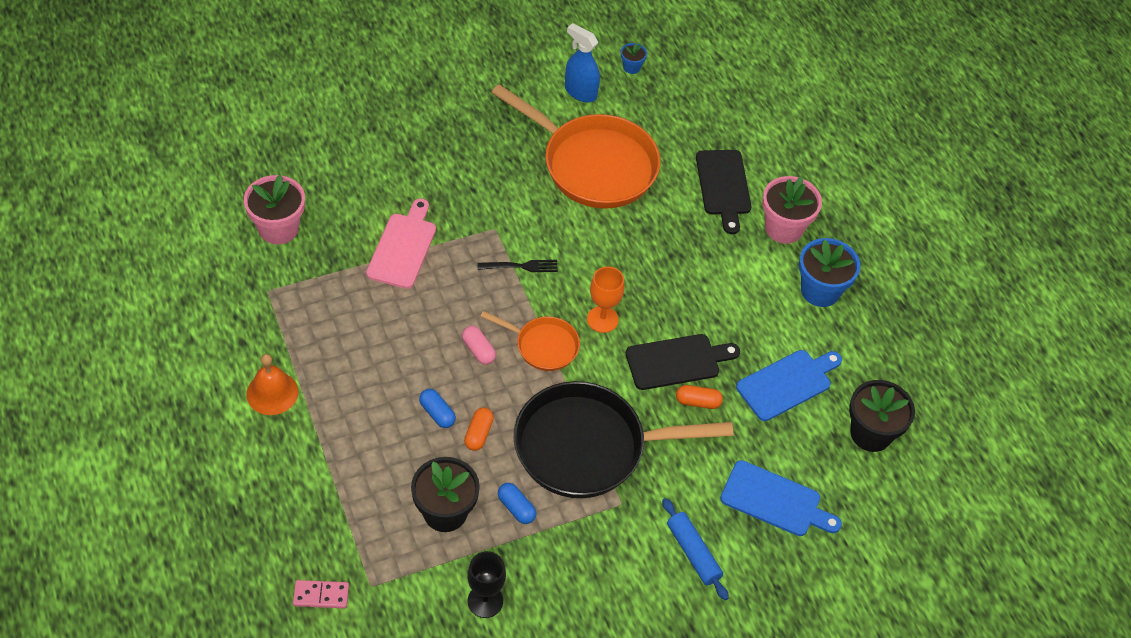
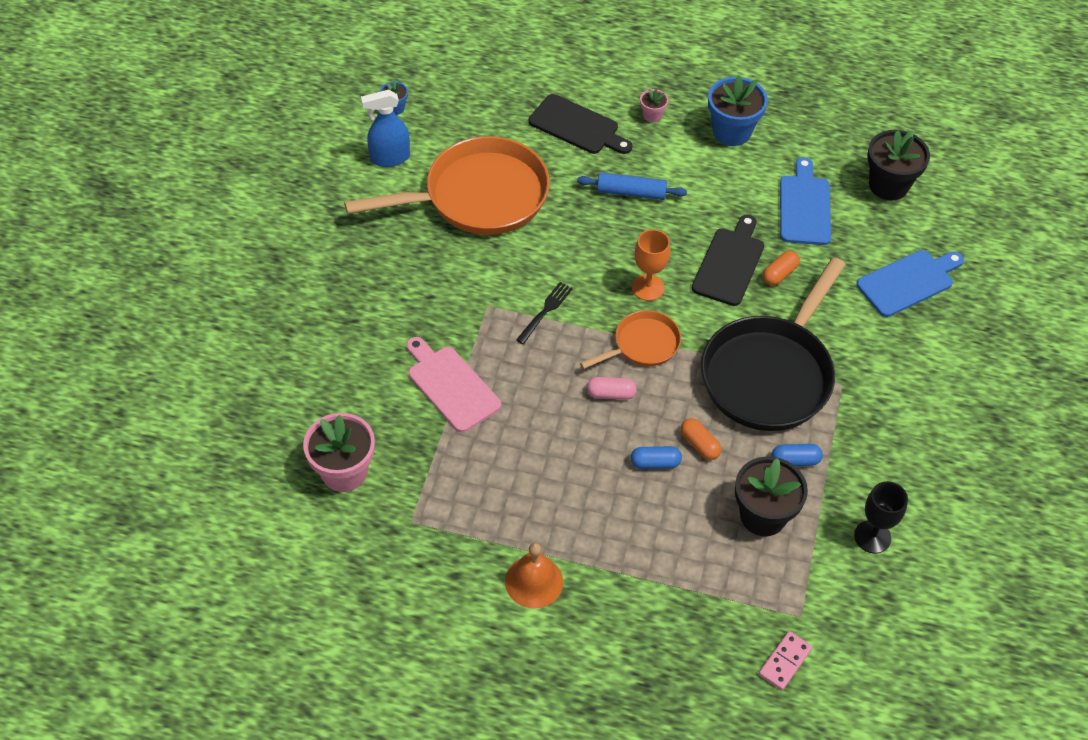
camera: 50 degrees left, 0 degrees up
(693, 553) = (921, 364): blue rolling pin -> blue rolling pin (631, 192)
(784, 228) = (652, 115): pink flower pot -> pink flower pot, size x0.49

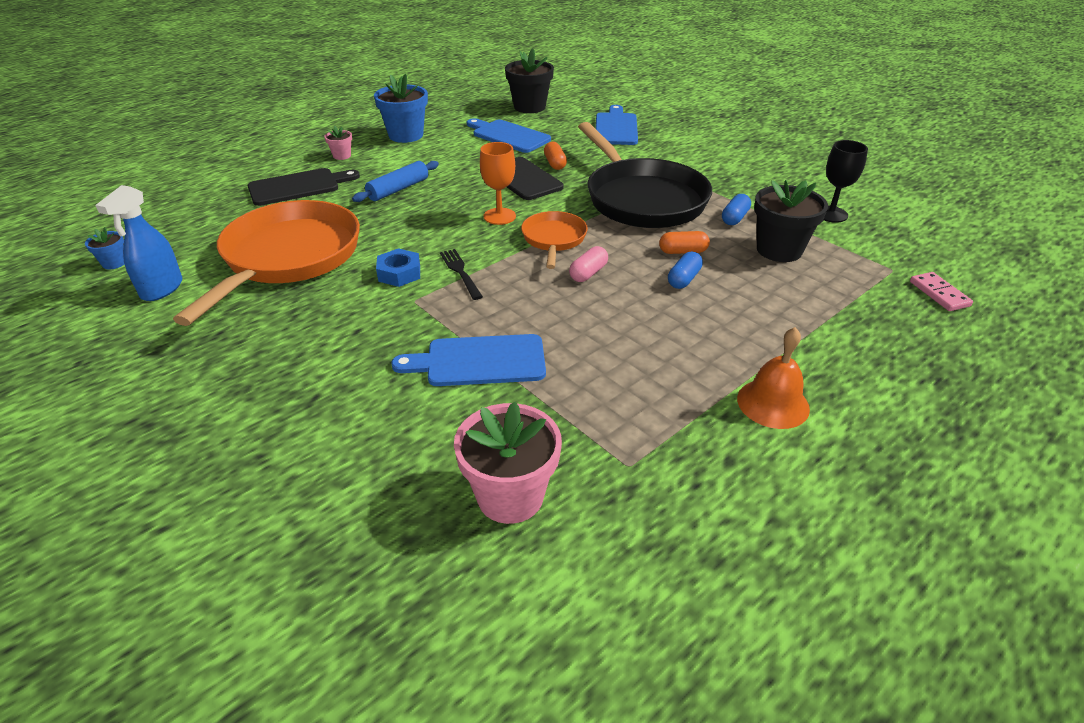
camera: 55 degrees left, 15 degrees down
(451, 386) = (479, 361): pink cutting board -> blue cutting board
(513, 275) = (399, 273): none -> blue nut

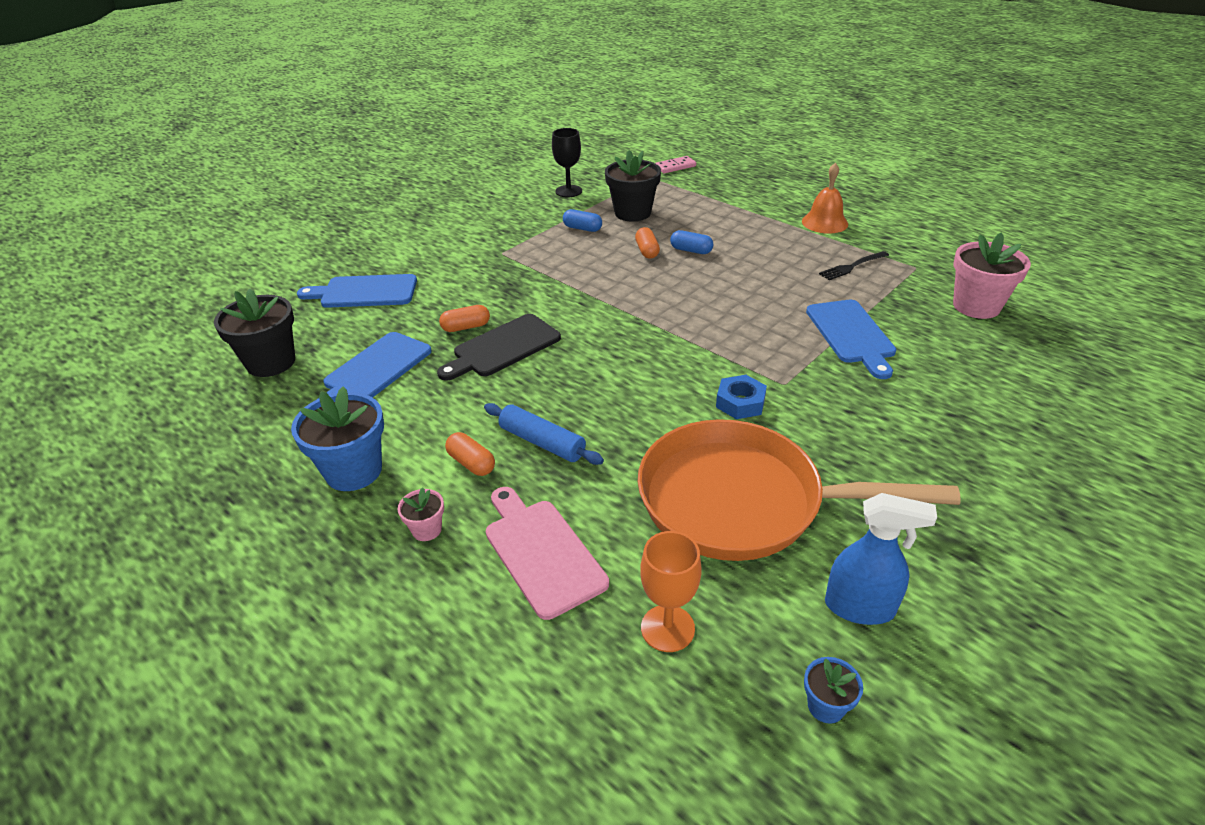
camera: 95 degrees left, 0 degrees up
(298, 187) = (542, 552): black cutting board -> pink cutting board
(391, 167) = (471, 463): none -> orange capsule
(460, 272) = (723, 363): black fork -> black fork (852, 266)
(499, 216) = (602, 352): orange goblet -> orange goblet (667, 628)
(554, 239) = (643, 315): orange pan -> none
(588, 273) = (698, 293): pink capsule -> none
(642, 199) = (550, 271): black pan -> none

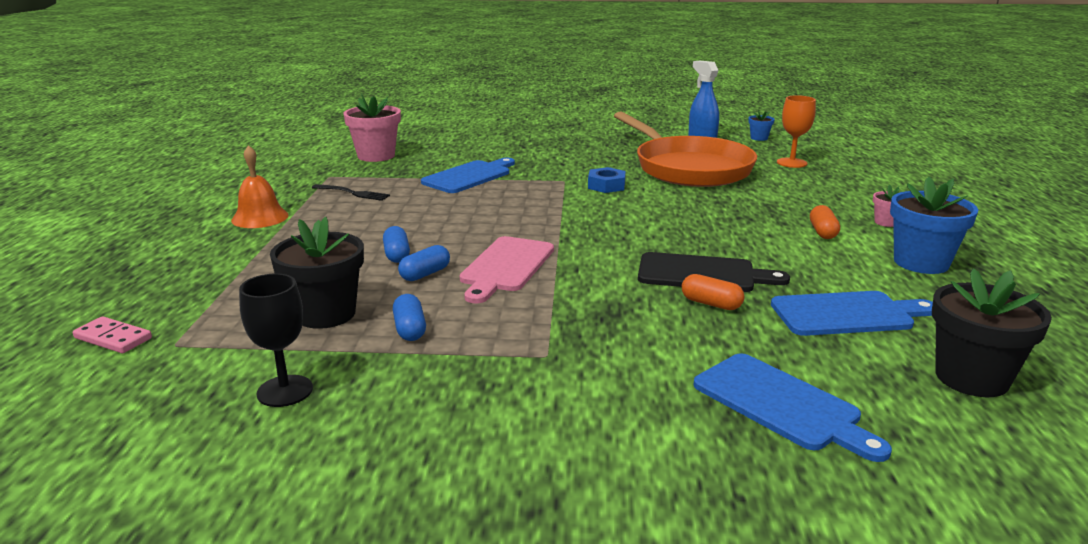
camera: 130 degrees left, 15 degrees down
(542, 442) = (759, 221): blue rolling pin -> none
(542, 552) = (823, 193): pink cutting board -> pink cutting board (506, 267)
(647, 251) = (425, 274): orange capsule -> blue capsule

